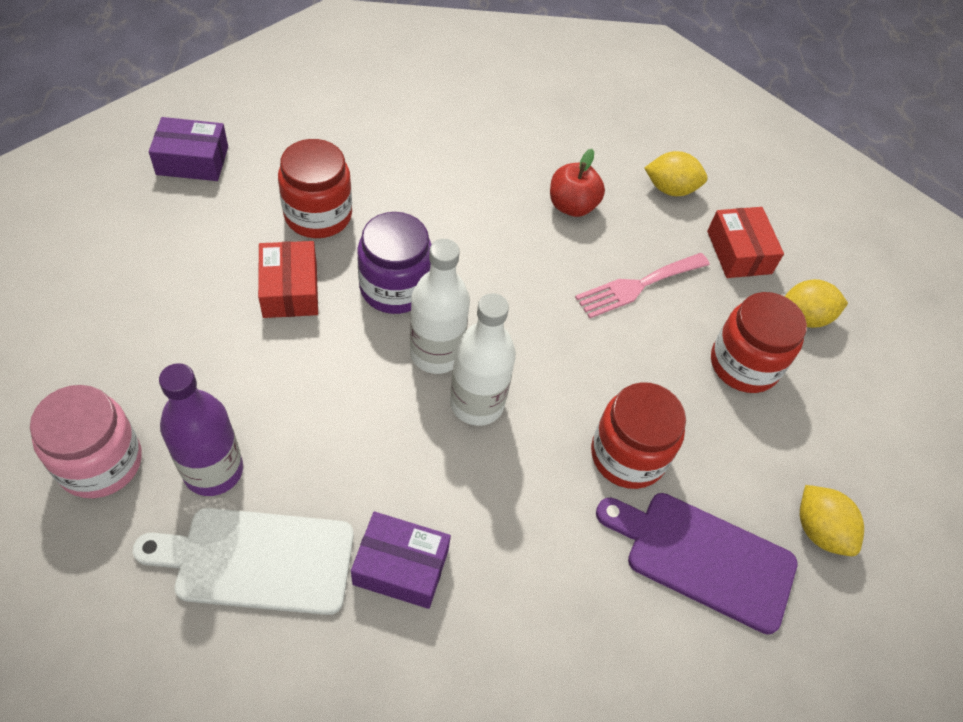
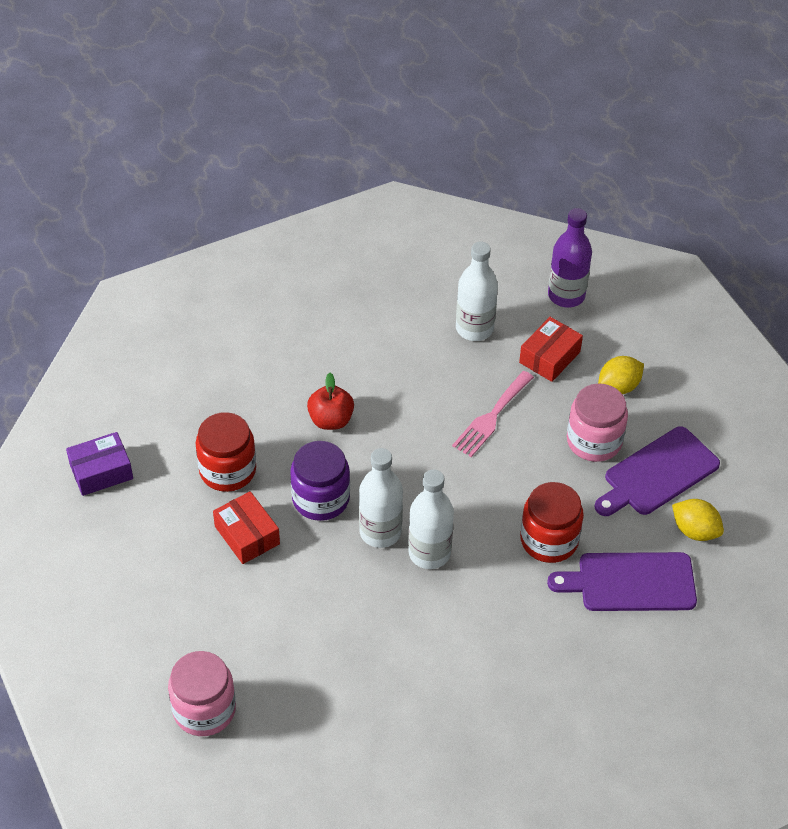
camera: 20 degrees left, 5 degrees down
(213, 470) = (283, 679): purple bottle -> purple bottle (566, 295)
(257, 560) = (351, 717): white cutting board -> none
(401, 567) = (445, 678): purple box -> none
(572, 206) = (410, 376): red apple -> red apple (331, 420)
(670, 189) = (474, 328): yellow lemon -> white bottle
(739, 252) = (549, 357): red box -> red box turned 75 degrees clockwise
(744, 364) = (594, 441): red jar -> pink jar
(804, 437) = (657, 473): none -> purple cutting board

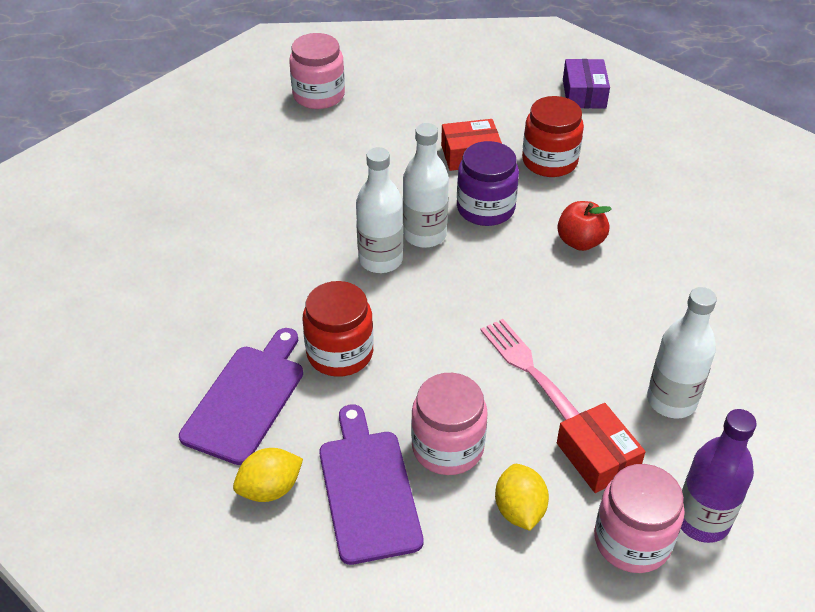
camera: 115 degrees right, 5 degrees down
(603, 325) = (632, 540): none -> pink jar

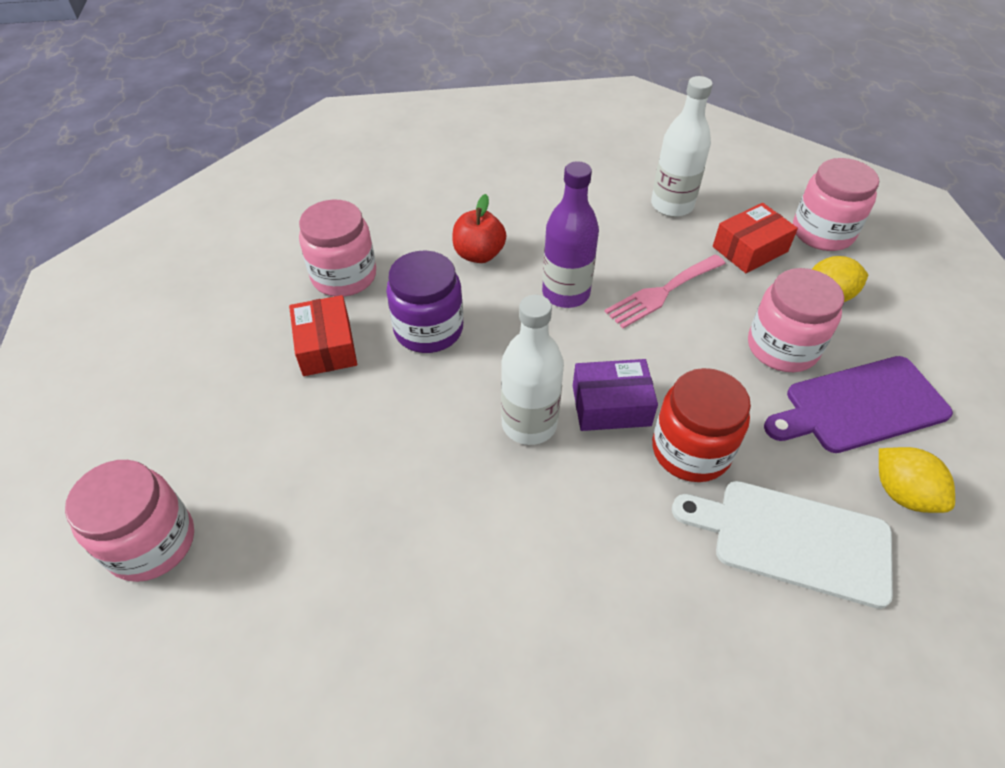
camera: 95 degrees left, 5 degrees up
(247, 399) = (793, 539): purple cutting board -> white cutting board
(424, 235) = (480, 383): white bottle -> none
(549, 161) = (344, 276): red jar -> pink jar
(584, 94) = (217, 247): purple box -> purple box (611, 405)
(702, 520) = (785, 197): purple bottle -> purple bottle (566, 293)

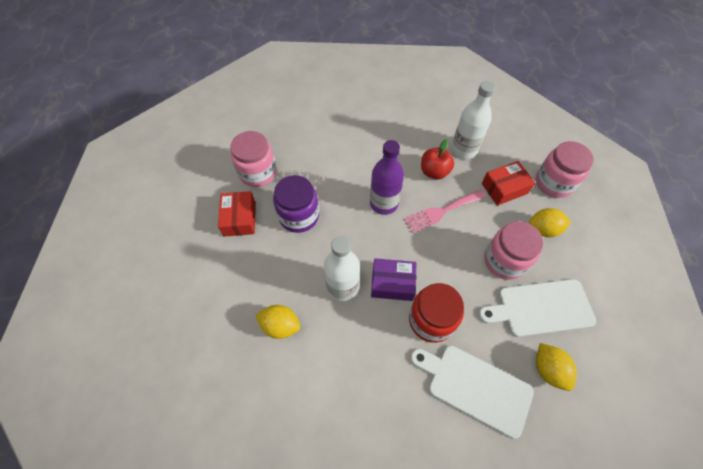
camera: 10 degrees right, 10 degrees up
(151, 542) = (128, 326): pink jar -> none
(434, 498) = (280, 326): none -> yellow lemon
(479, 254) = (338, 168): red apple -> red apple (434, 172)
(860, 405) = (540, 308): purple cutting board -> white cutting board

